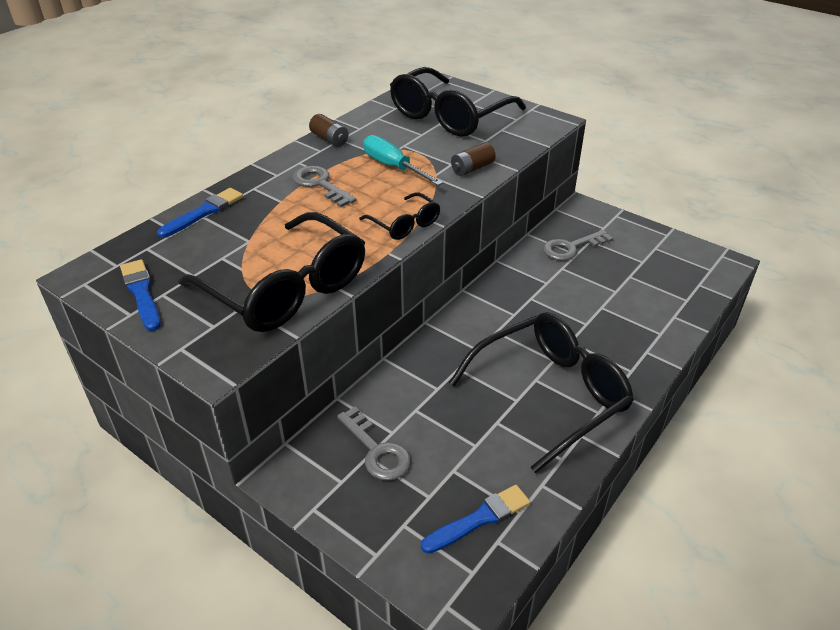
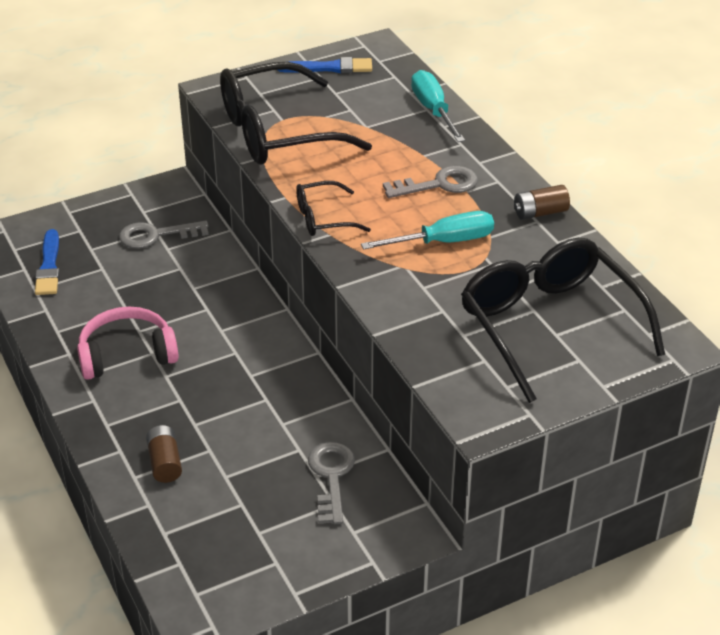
camera: 115 degrees right, 0 degrees up
(204, 212) = (433, 110): blue brush -> turquoise screwdriver
(472, 168) = (400, 299): brown battery -> brown battery (165, 463)
(550, 394) = (127, 354): black glasses -> pink headphones

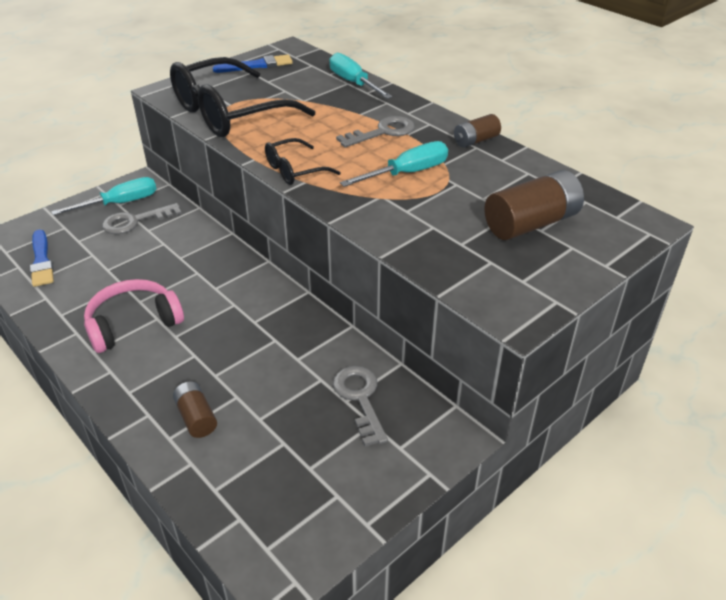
camera: 15 degrees left, 0 degrees up
(145, 210) = (120, 203): none -> turquoise screwdriver
(549, 325) = (531, 223): black glasses -> brown battery

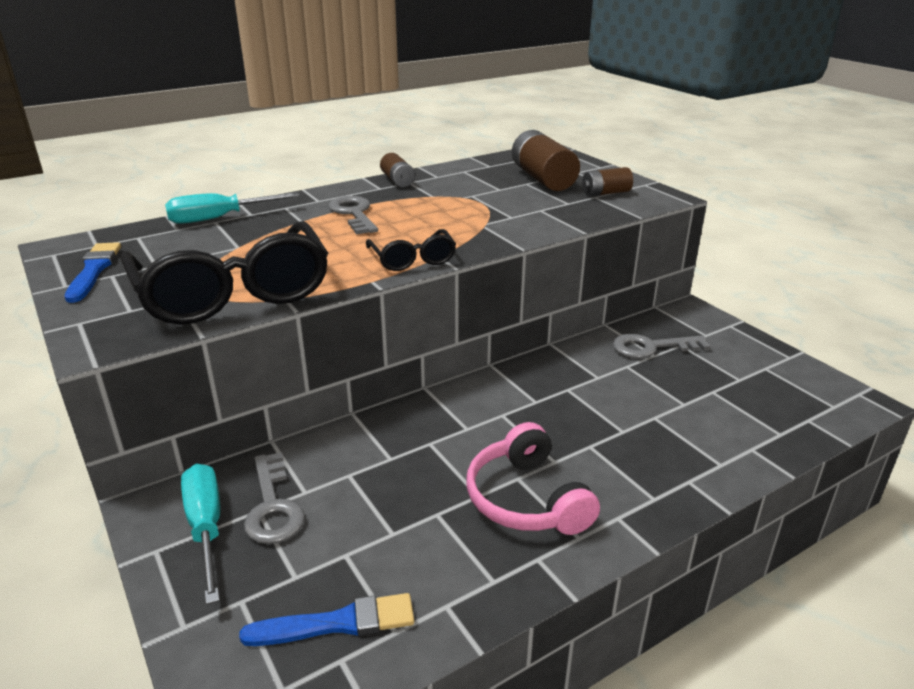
camera: 80 degrees left, 10 degrees down
(196, 417) = (689, 444): brown battery -> brown battery (605, 193)
(407, 173) = (444, 210): turquoise screwdriver -> none

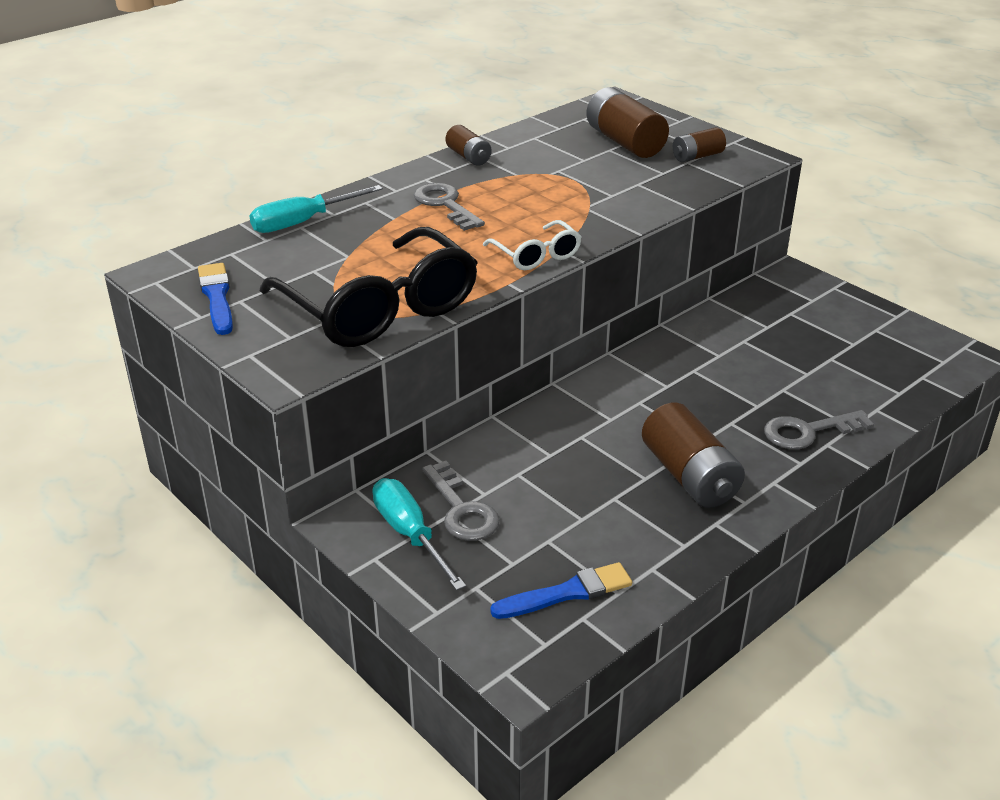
camera: 10 degrees left, 5 degrees up
(412, 259) = (536, 255): black glasses -> white glasses
(527, 499) = (690, 476): pink headphones -> brown battery
(651, 347) = (763, 319): grey key -> grey key (808, 432)

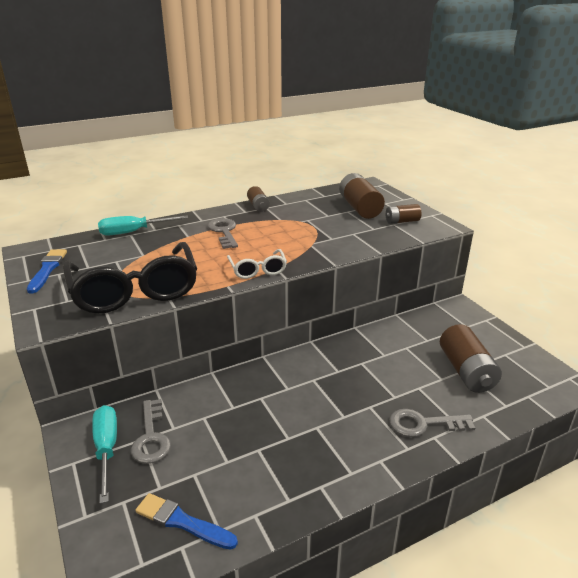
camera: 15 degrees right, 5 degrees down
(567, 593) = (182, 522): blue brush -> blue brush turned 150 degrees counterclockwise
(690, 476) = (320, 443): brown battery -> brown battery (466, 371)

